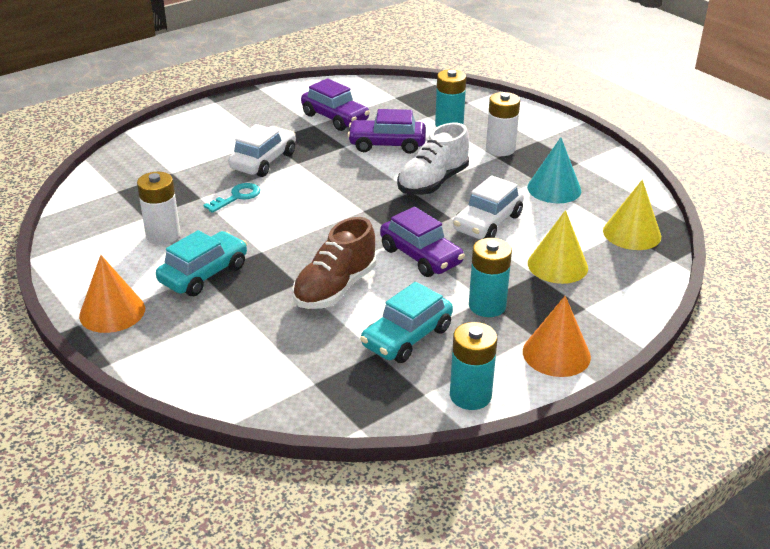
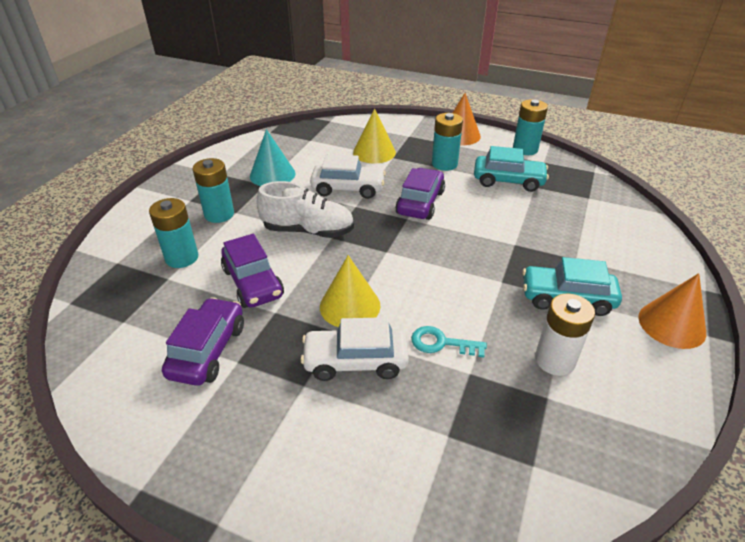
camera: 120 degrees left, 5 degrees up
(335, 288) = (499, 225): brown shoe -> none
(500, 149) = (219, 214): white battery -> turquoise battery
(632, 233) = (310, 137): yellow cone -> yellow cone (350, 306)

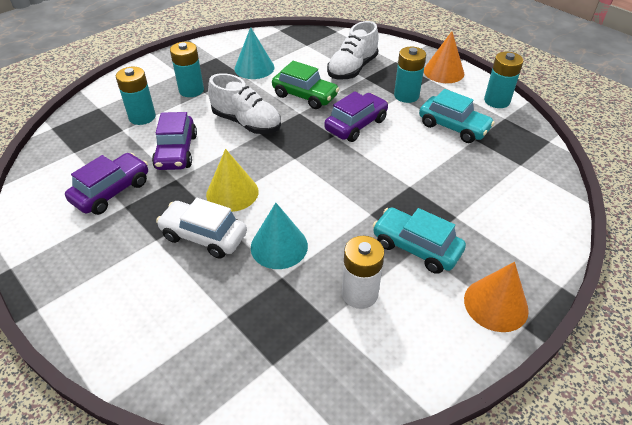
camera: 25 degrees right, 5 degrees up
(348, 188) = (305, 96): white car -> green car
(374, 152) = (352, 69): yellow cone -> white shoe
(442, 343) = (279, 246): turquoise key -> turquoise cone

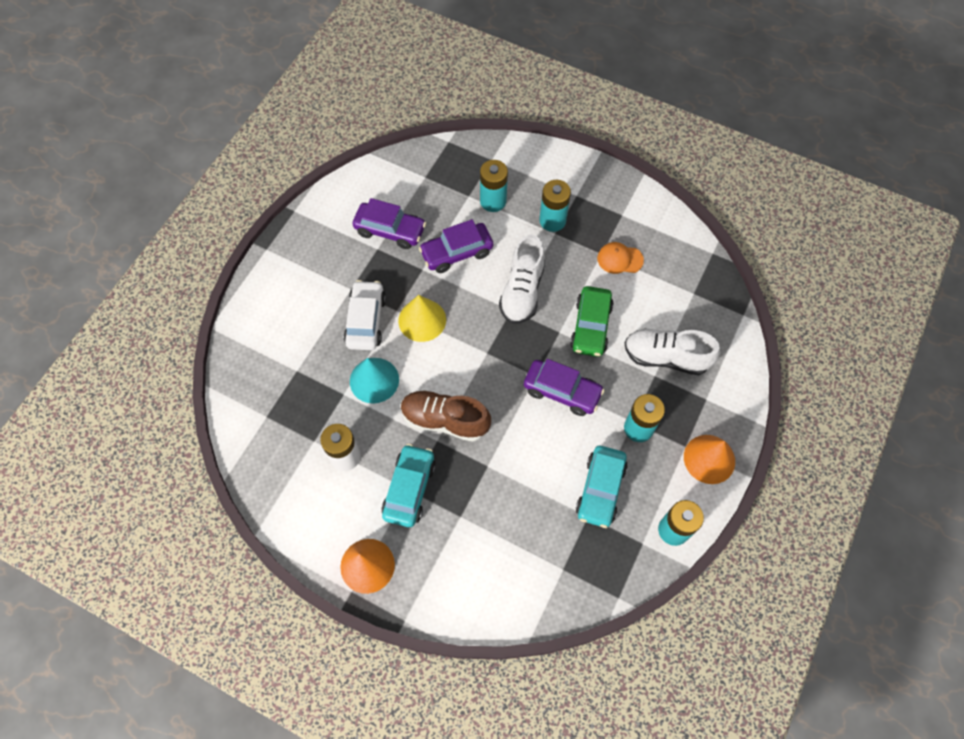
camera: 70 degrees right, 20 degrees up
(254, 68) = (619, 259): turquoise cone -> orange cap
(351, 203) = (444, 420): none -> brown shoe

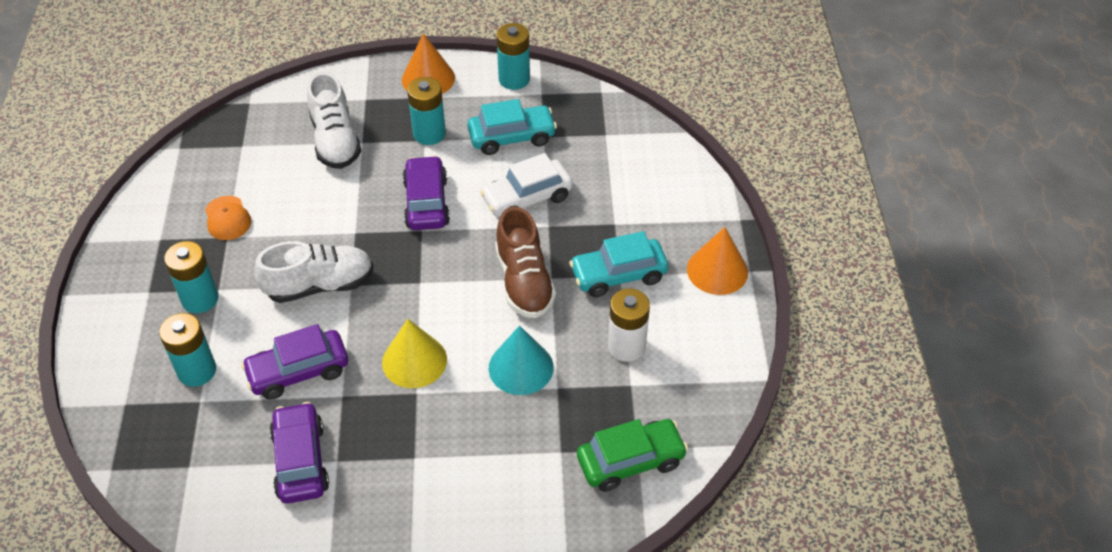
camera: 120 degrees left, 15 degrees down
(366, 320) = (449, 416): white car -> white car (527, 198)
(456, 253) = (298, 372): purple car -> purple car turned 120 degrees clockwise
(591, 327) = (333, 209): green car -> green car (630, 461)

